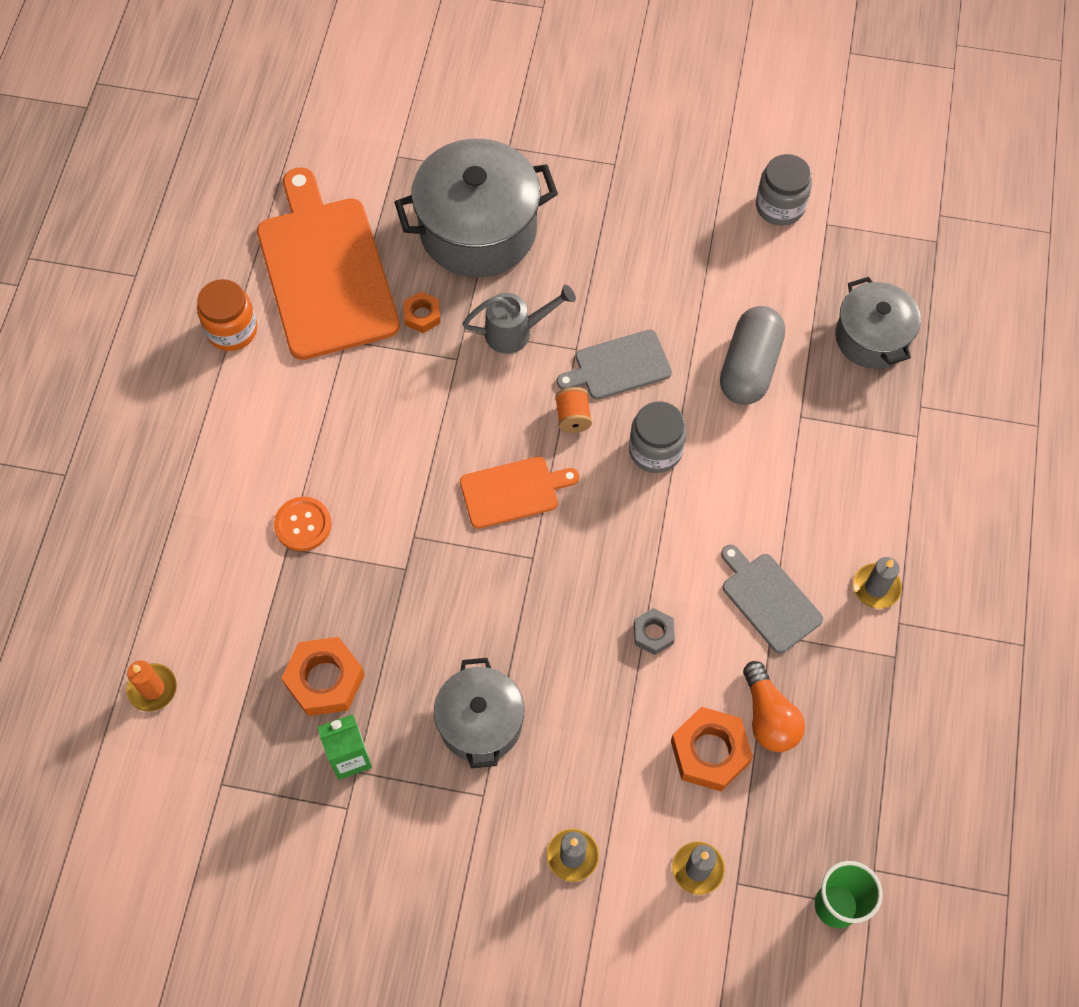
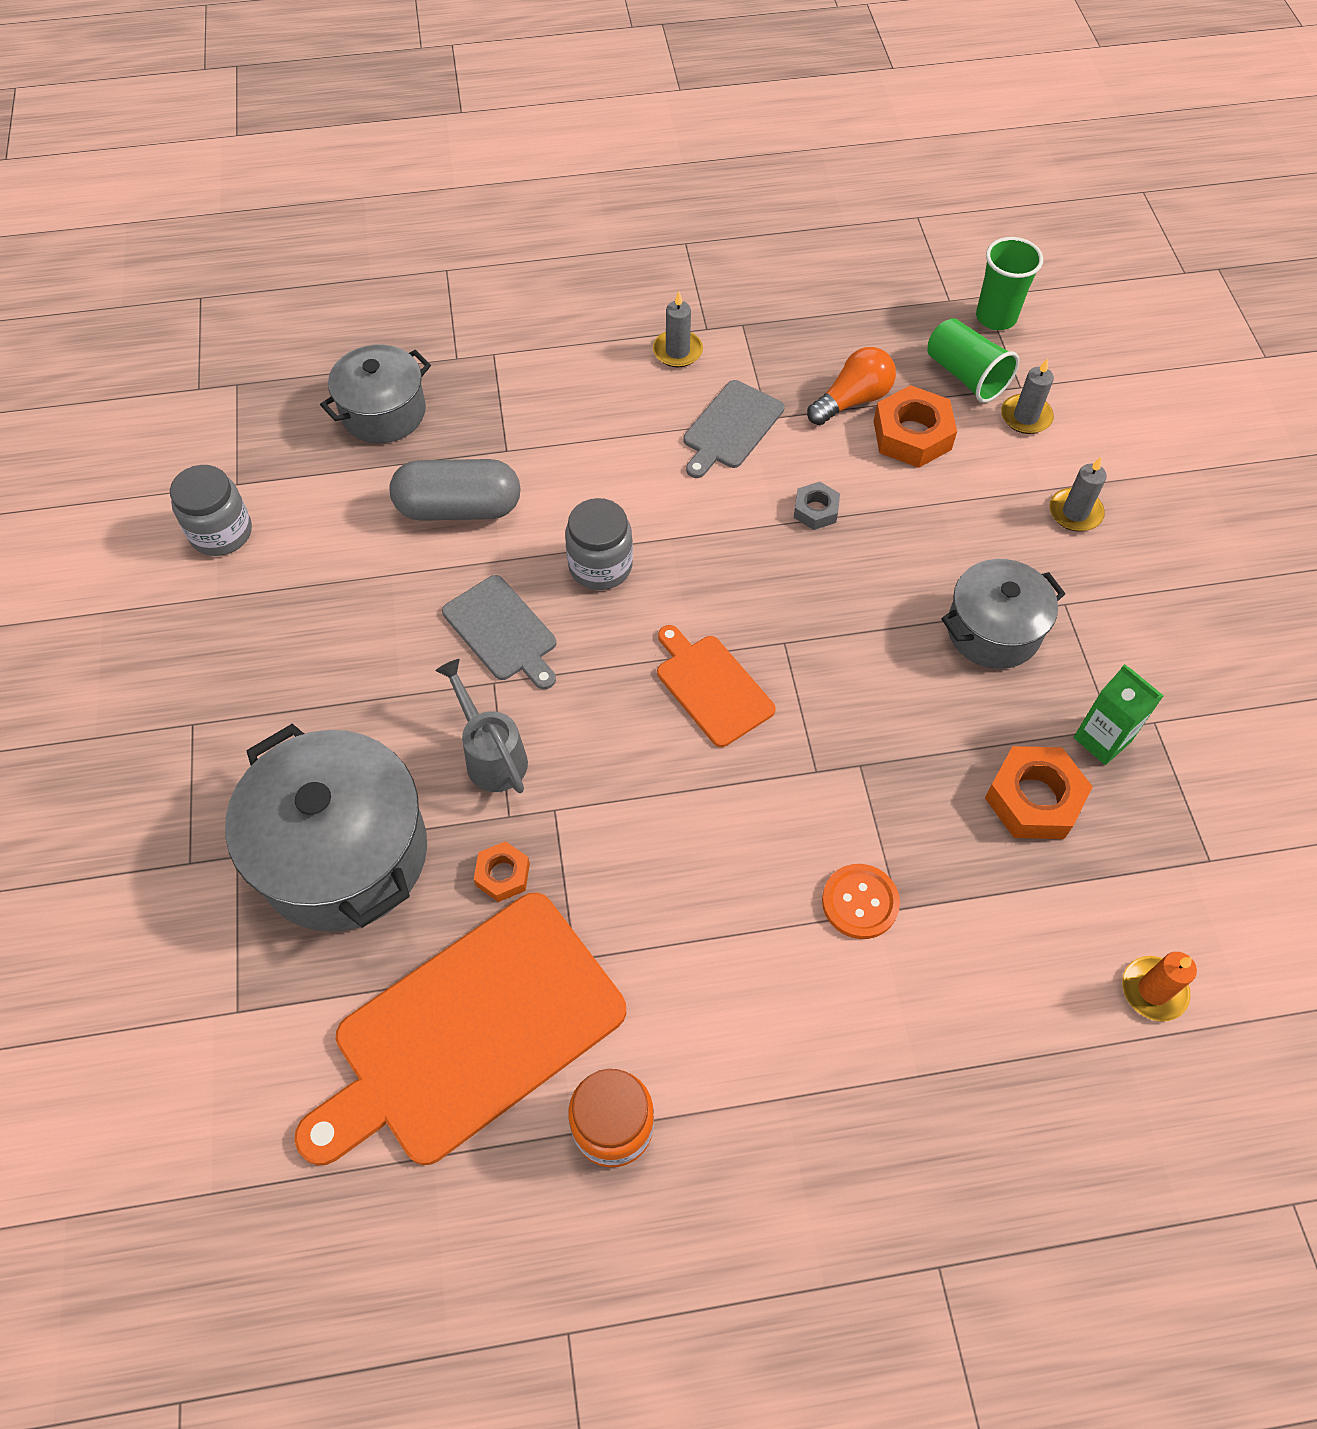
camera: 110 degrees left, 5 degrees down
(573, 417) = (590, 657): orange spool -> none
(767, 836) = (965, 376): none -> green cup

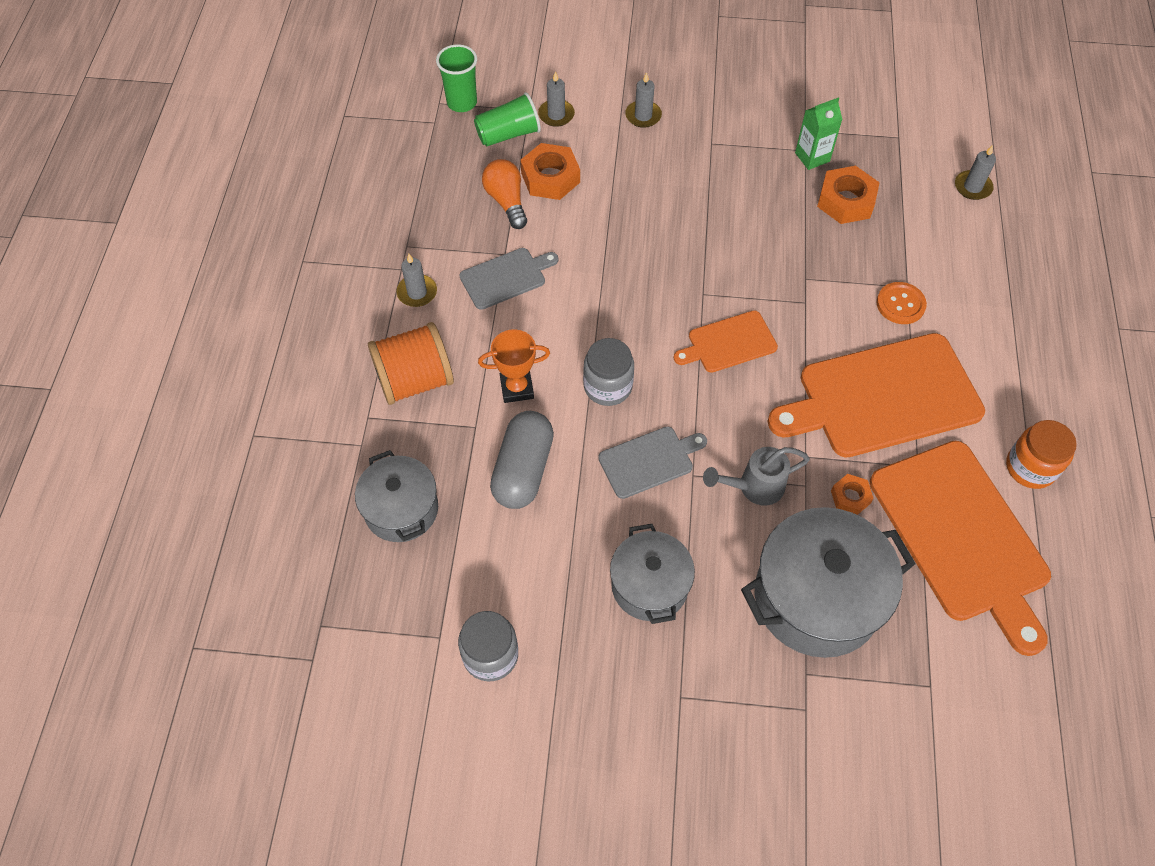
camera: 75 degrees left, 0 degrees up
(553, 381) = (415, 380): none -> orange spool
(570, 476) = (517, 388): none -> orange trophy
(680, 897) = (882, 397): none -> orange cutting board
(731, 427) = (506, 277): grey cutting board -> grey cutting board turned 75 degrees counterclockwise
(815, 510) = (598, 248): grey nut -> none
(993, 630) = (722, 183): grey pot -> grey pot (649, 585)
(1153, 990) = (972, 187): orange candle -> grey candle

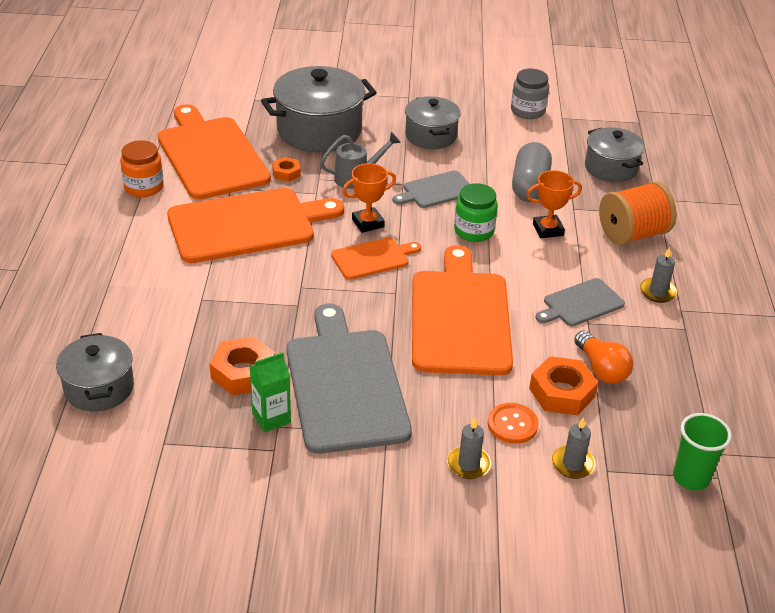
camera: 175 degrees right, 20 degrees down
(508, 134) = (622, 439): green cup -> none
(608, 386) = (474, 231): grey jar -> green jar
(636, 261) = (460, 318): none -> orange cutting board
(736, 400) = (368, 223): none -> orange trophy
(749, 187) = (345, 385): none -> grey cutting board
(900, 304) = (212, 285): orange button -> orange button (512, 424)
(972, 187) = (99, 388): grey candle -> grey pot

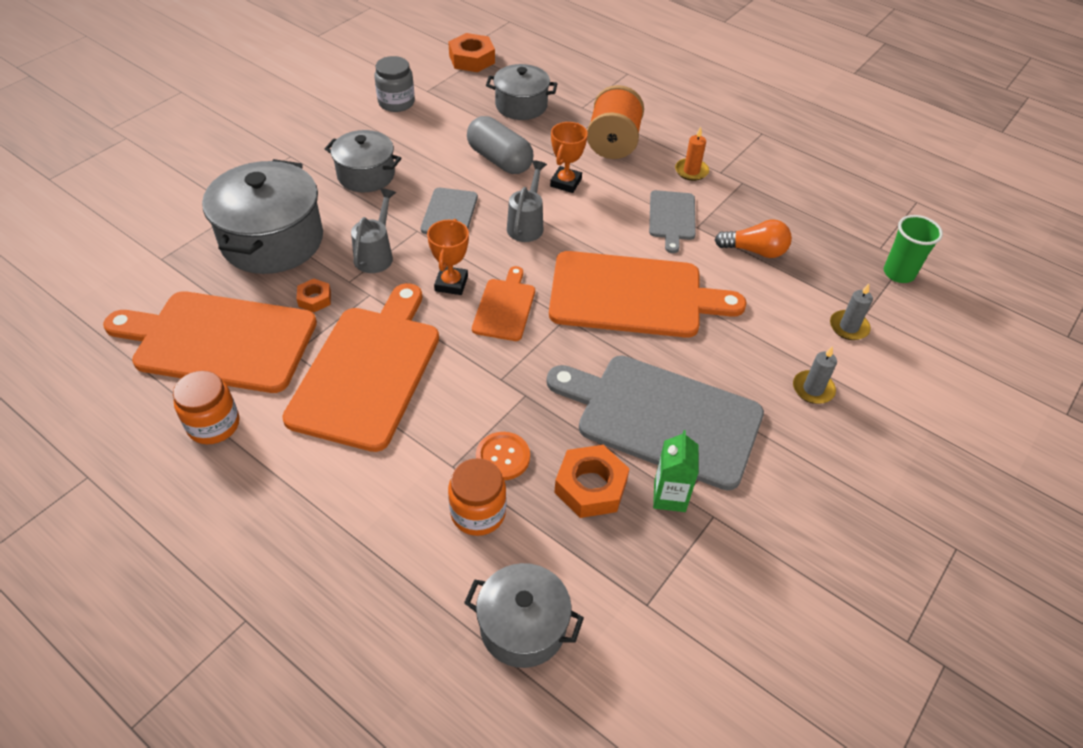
camera: 55 degrees left, 10 degrees up
(173, 328) = (478, 513): none -> orange jar
(460, 318) = (633, 295): orange cutting board -> orange cutting board turned 150 degrees clockwise
(474, 231) = (527, 224): green jar -> grey watering can
(512, 424) = (784, 337): orange button -> orange button (503, 457)
(562, 392) = (766, 287): orange nut -> orange nut (472, 59)
(658, 292) = (691, 171): grey candle -> orange candle

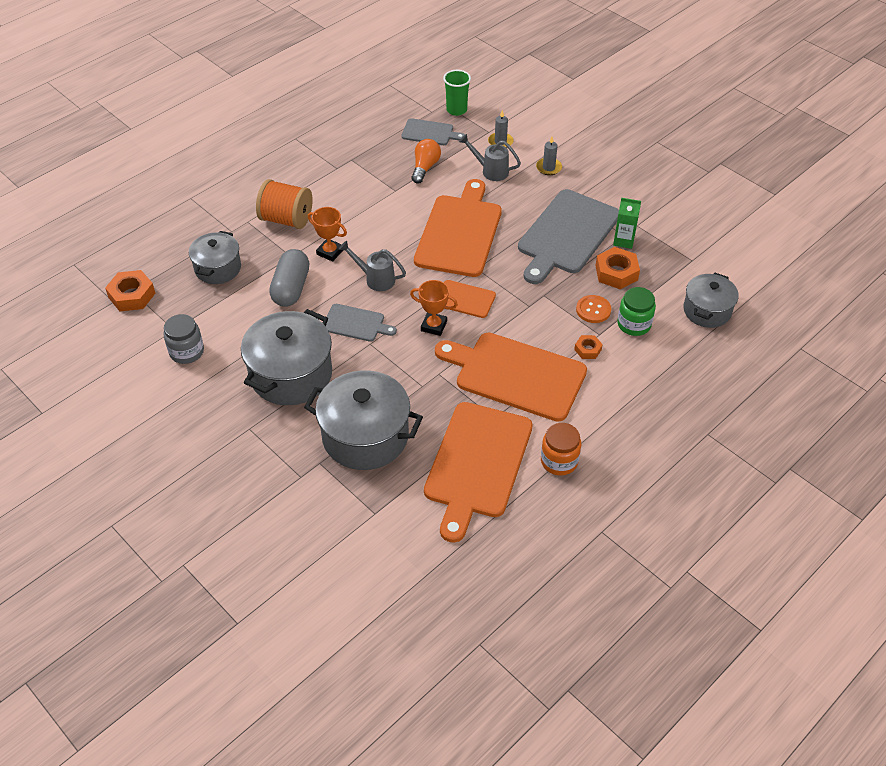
camera: 80 degrees left, 0 degrees up
(315, 299) = (439, 406): orange nut -> orange nut (587, 349)
(366, 175) = (291, 374): grey pot -> grey pot, size x1.63
(376, 254) = (394, 369): grey watering can -> grey watering can (490, 171)
(478, 513) = (634, 324): orange jar -> green jar
(499, 160) = (291, 288): grey capsule -> grey capsule turned 45 degrees counterclockwise
(672, 218) = (383, 201): grey cutting board -> grey cutting board (429, 133)
(691, 171) = (332, 183): orange candle -> none

